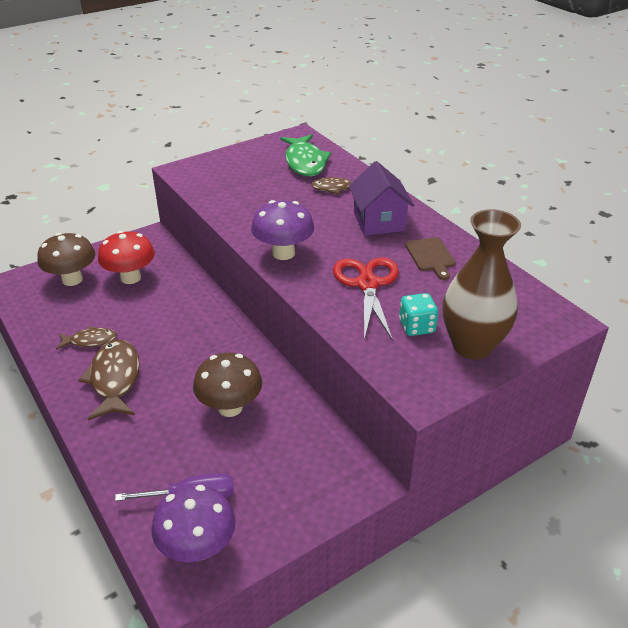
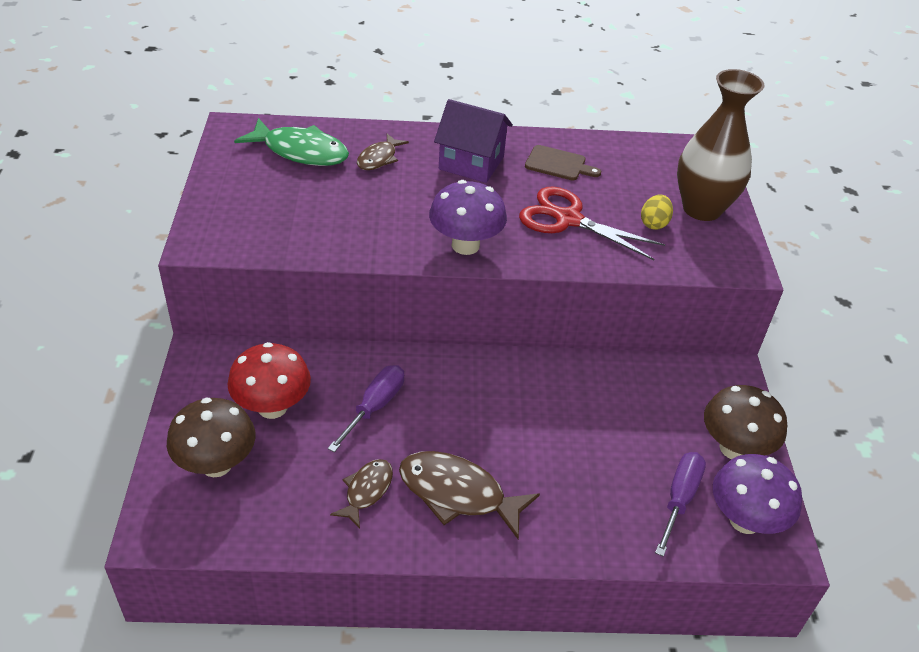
camera: 60 degrees left, 5 degrees up
(163, 314) = (374, 407): none -> purple screwdriver
(230, 407) = (575, 418): brown mushroom -> brown mushroom (734, 448)
(416, 327) = (654, 223): turquoise dice -> yellow egg

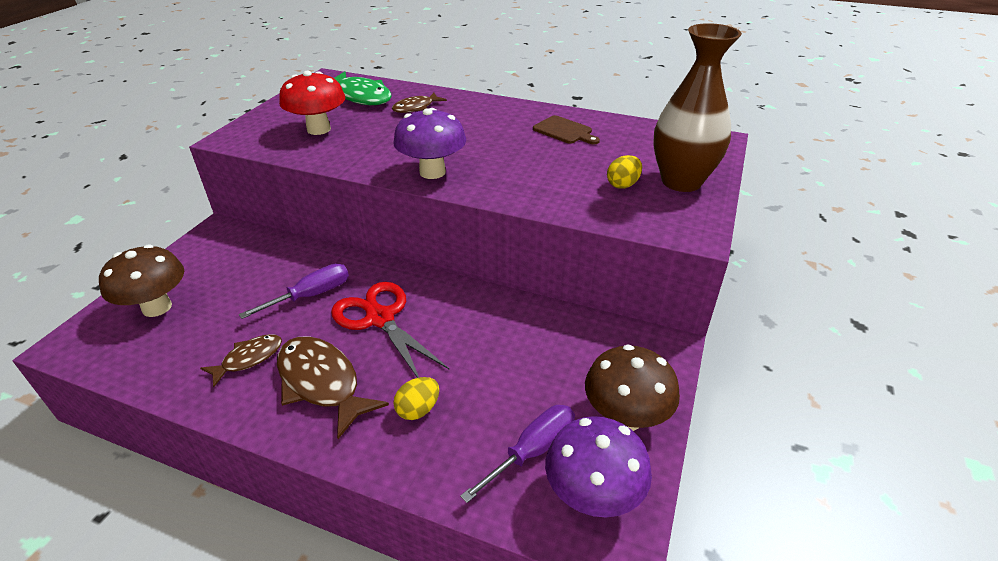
camera: 25 degrees right, 5 degrees down
(272, 407) = (234, 277): red mushroom -> red mushroom (319, 129)
(471, 163) = (488, 120): purple house -> none
(563, 492) = (418, 409): none -> yellow egg
(568, 219) = (541, 169): red scissors -> red scissors (380, 318)

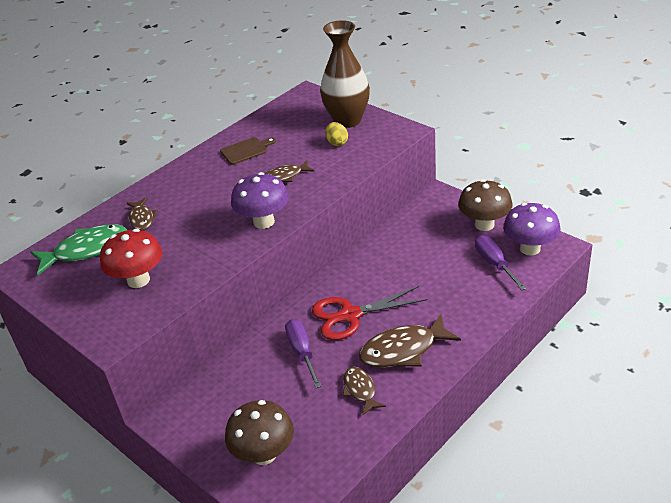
camera: 65 degrees left, 0 degrees up
(418, 409) = (446, 306): yellow egg -> none
(528, 166) = (285, 176): none -> brown fish

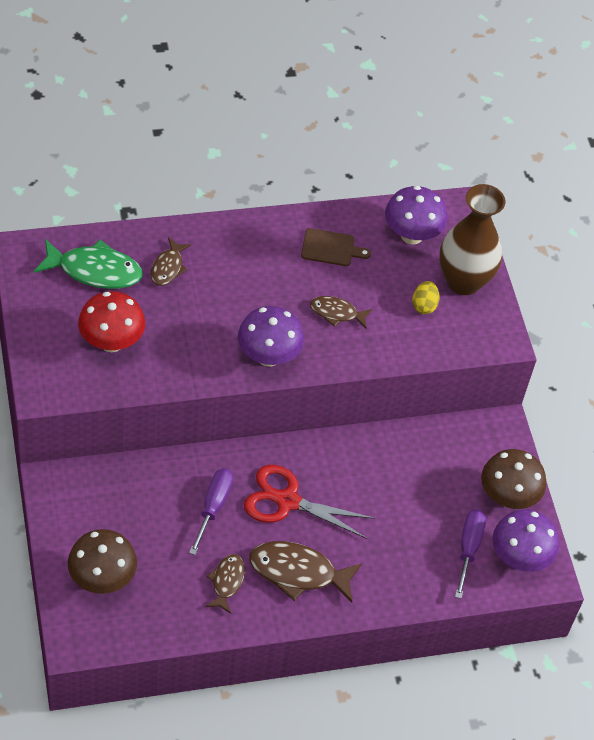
camera: 25 degrees right, 15 degrees up
(290, 119) = (411, 235): none -> purple mushroom

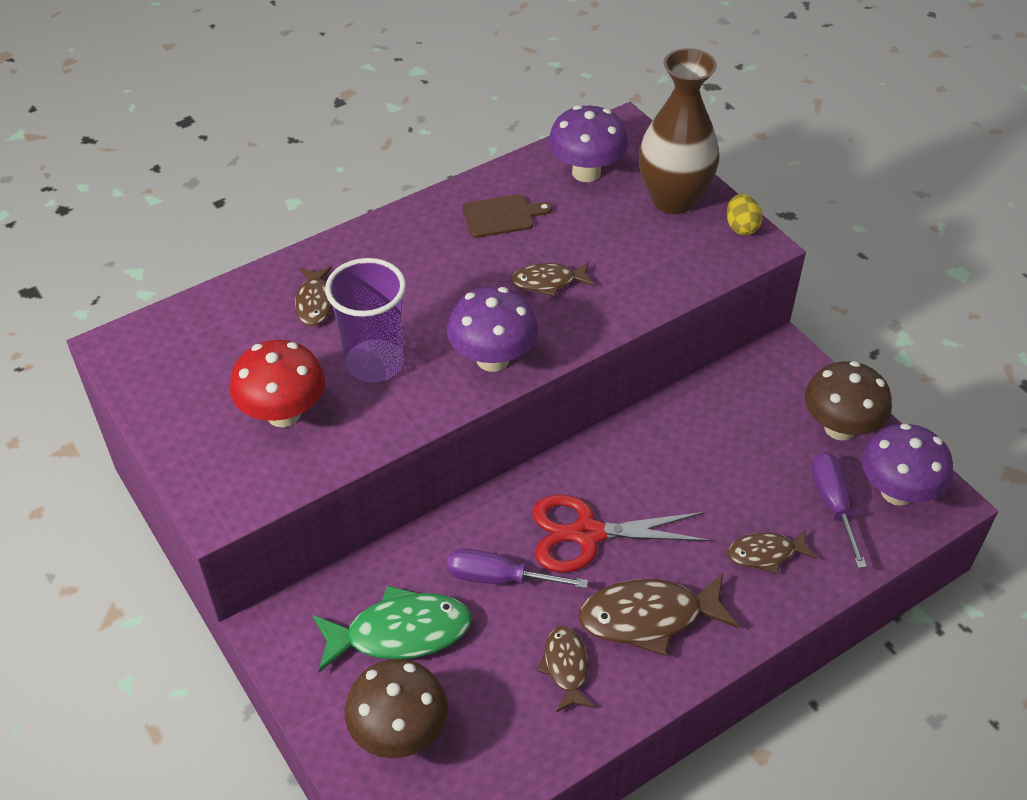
camera: 15 degrees left, 5 degrees down
(94, 271) = (222, 338): green fish -> green fish (400, 633)
(187, 329) = (374, 363): none -> purple cup
(213, 507) = (499, 578): purple screwdriver -> purple screwdriver turned 75 degrees counterclockwise
(401, 563) = (765, 554): none -> brown fish
(424, 305) = (644, 239): yellow egg -> yellow egg (741, 227)

